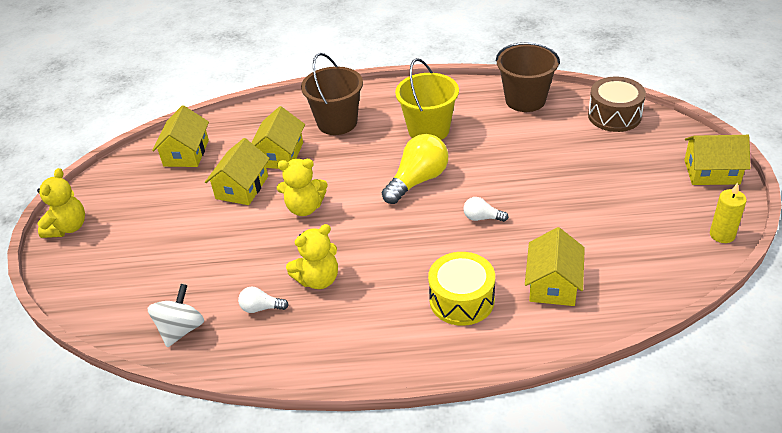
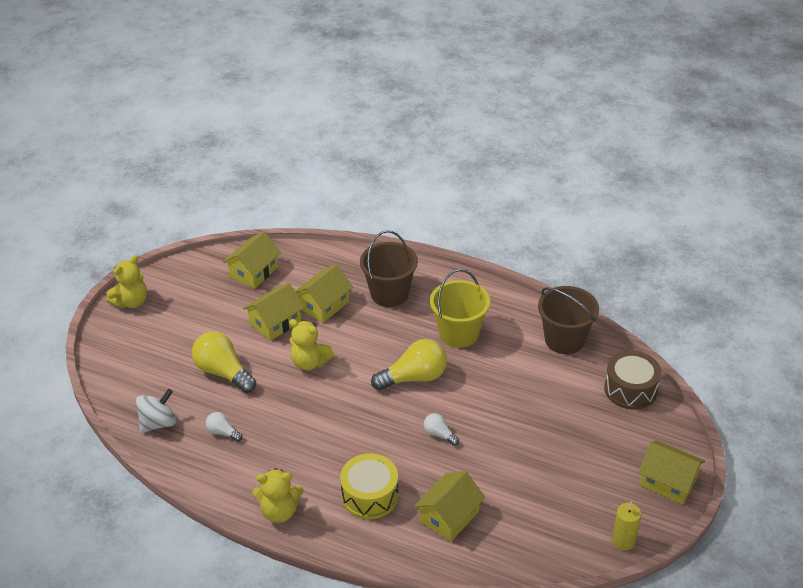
camera: 25 degrees right, 0 degrees up
(219, 252) = (223, 372): none -> yellow light bulb
(318, 279) = (278, 428): yellow teddy bear -> yellow teddy bear (279, 511)

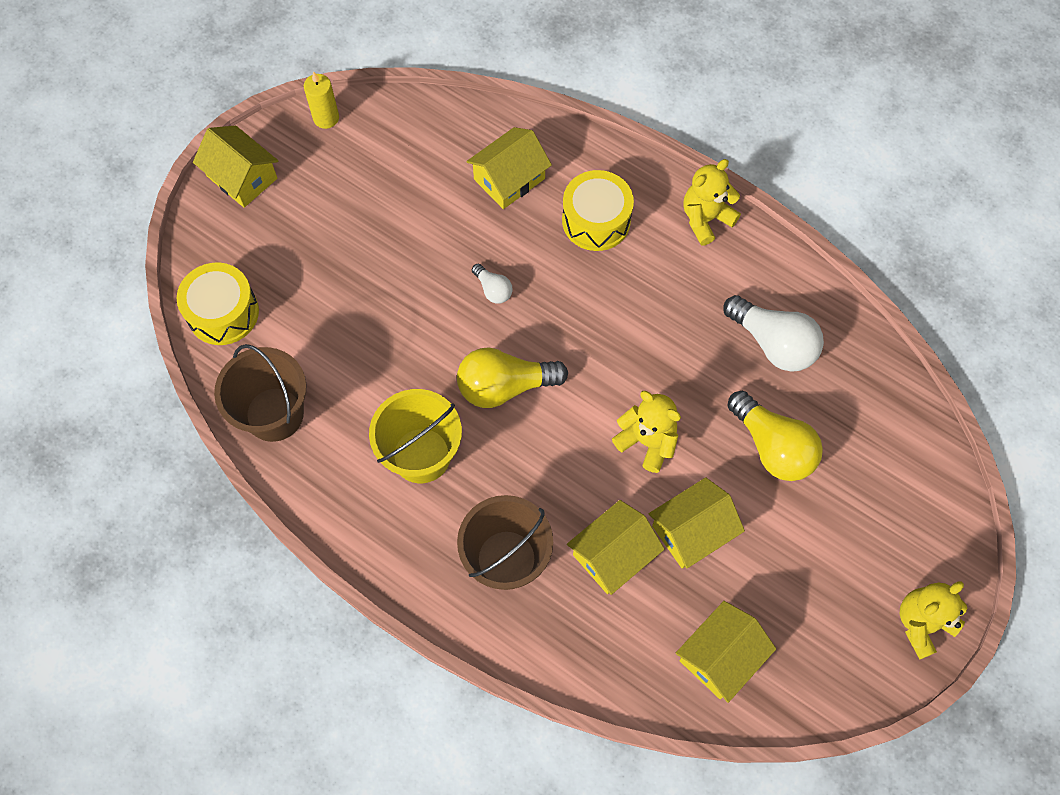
camera: 170 degrees left, 25 degrees up
(158, 423) = (860, 374): white spinning top -> none
(223, 432) = (773, 343): white light bulb -> white light bulb, size x1.99
(279, 511) = (705, 219): yellow teddy bear -> yellow teddy bear turned 45 degrees counterclockwise
(630, 389) = (223, 312): brown drum -> yellow drum

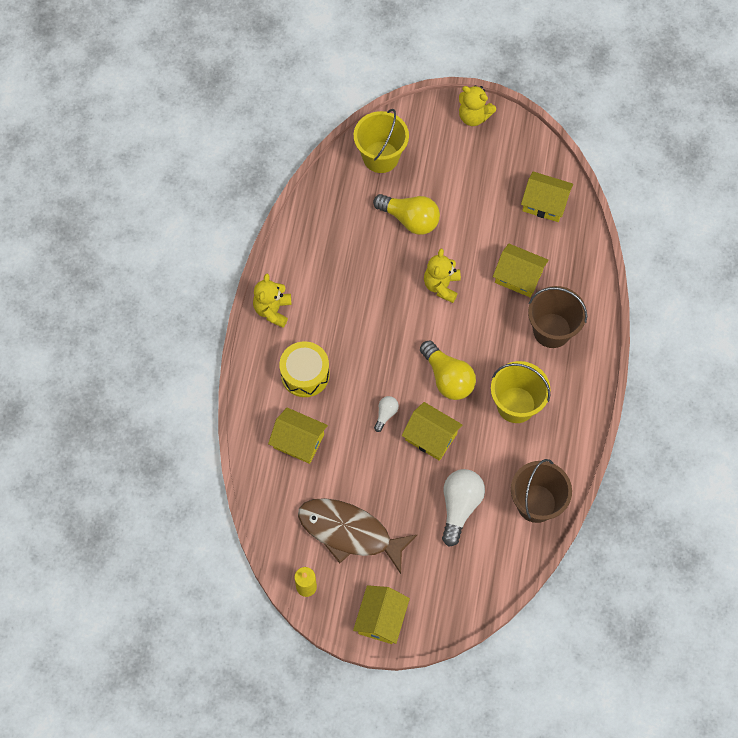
camera: 115 degrees left, 0 degrees up
(223, 312) = (486, 573): yellow drum -> none
(363, 187) = (350, 532): none -> brown fish
(692, 531) = (483, 242): yellow house -> yellow house (431, 437)
(705, 219) = (273, 310): yellow teddy bear -> yellow teddy bear turned 75 degrees clockwise
(772, 447) = (410, 219): yellow light bulb -> yellow light bulb turned 90 degrees clockwise
(773, 343) = (343, 242): white light bulb -> white light bulb (459, 506)
(896, 452) = (380, 157): none -> yellow bucket

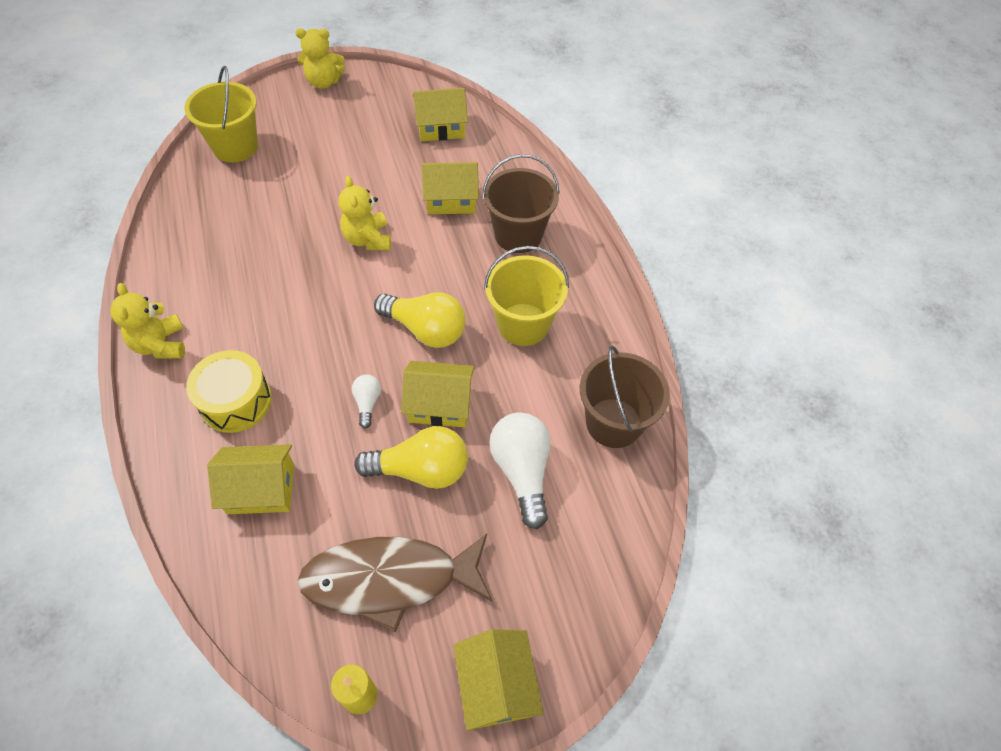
camera: 30 degrees left, 10 degrees down
(410, 219) = (298, 191): yellow light bulb -> yellow light bulb (421, 469)

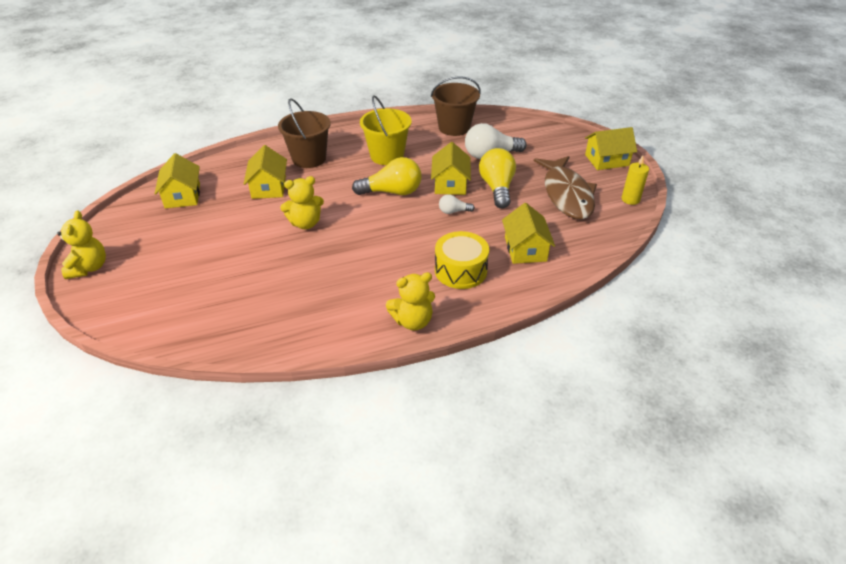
camera: 90 degrees left, 15 degrees down
(235, 147) = (169, 316): yellow bucket -> none
(426, 330) = (392, 192): yellow light bulb -> yellow light bulb turned 60 degrees clockwise

